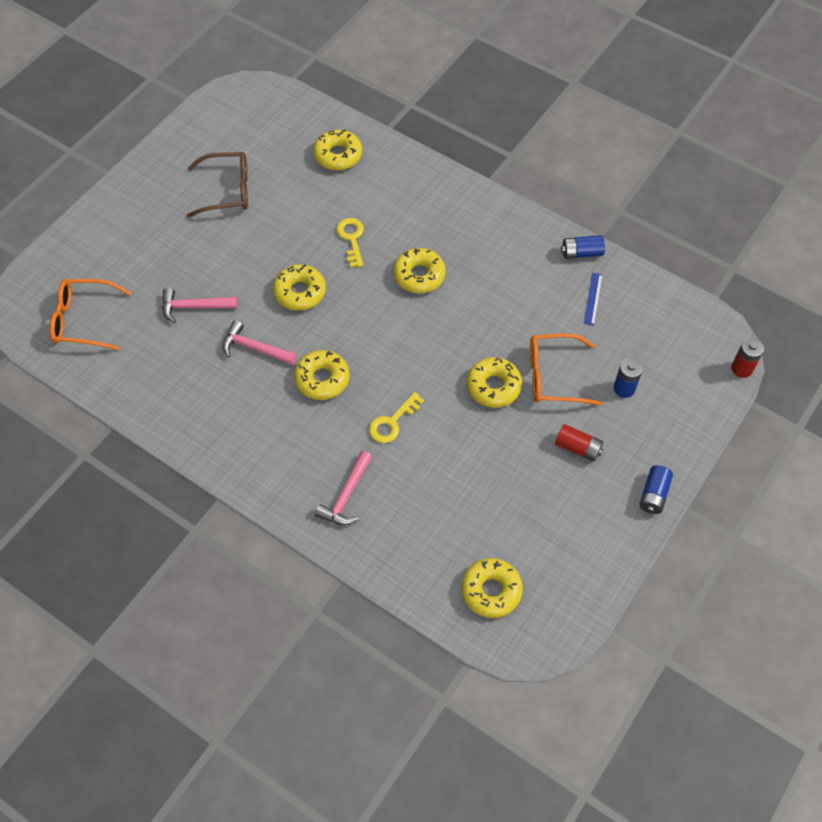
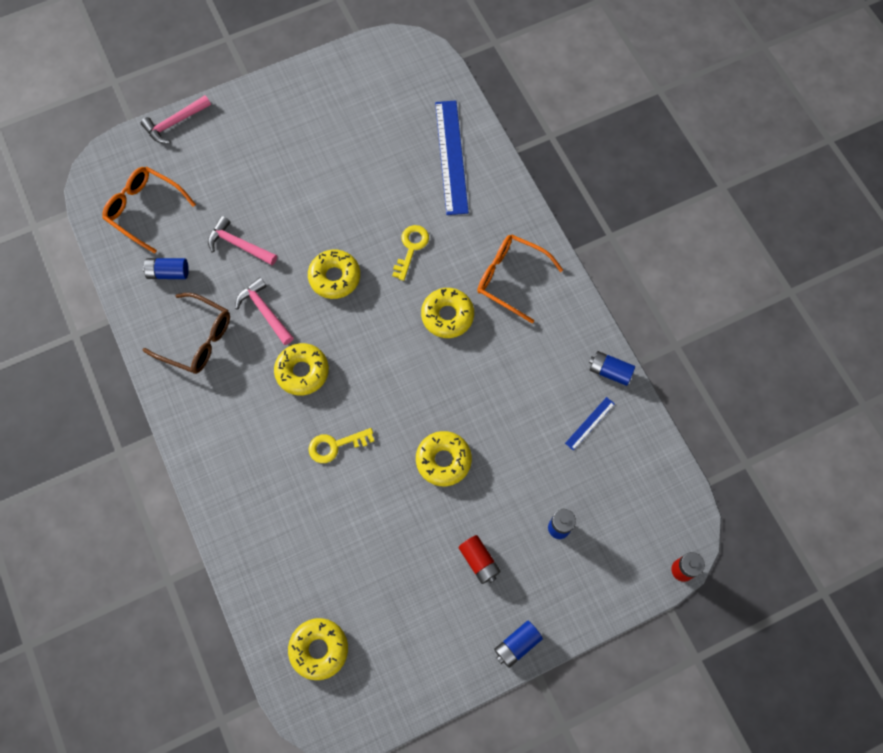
camera: 30 degrees right, 10 degrees up
(142, 360) = (168, 273): none -> blue battery
(227, 190) = (334, 144): brown glasses -> brown glasses (197, 339)
(338, 155) = (451, 157): yellow donut -> blue ruler
(346, 496) = (255, 492): pink hammer -> pink hammer (174, 123)
(553, 376) = (503, 480): orange glasses -> orange glasses (510, 278)

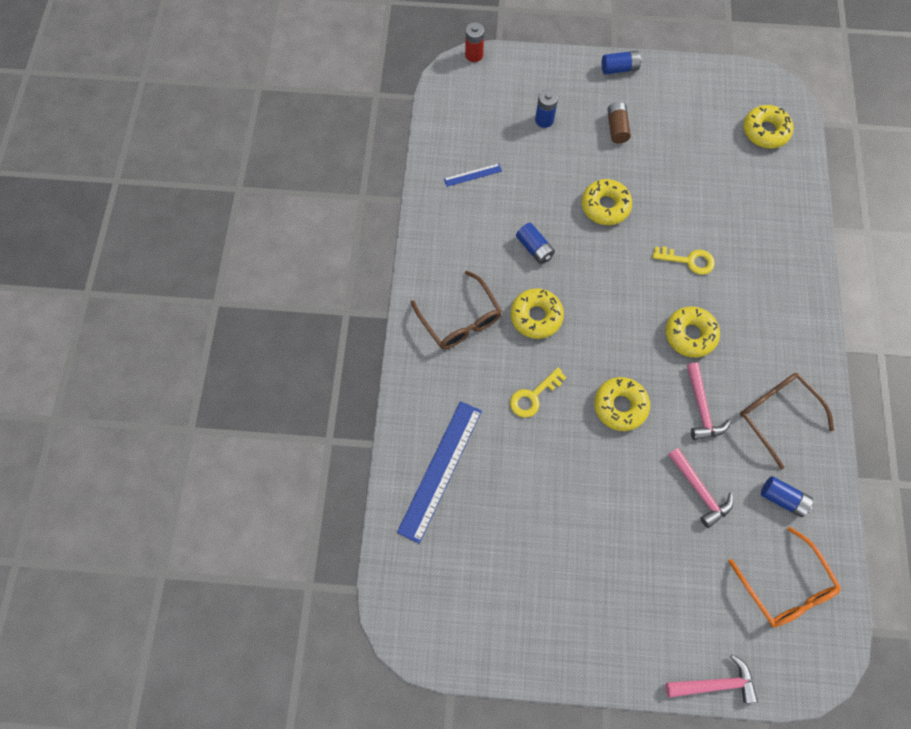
camera: 150 degrees left, 0 degrees up
(479, 561) = (617, 128): red battery -> brown battery
(510, 278) = (460, 319): orange glasses -> brown glasses
(609, 371) = (430, 203): blue battery -> blue battery (534, 248)

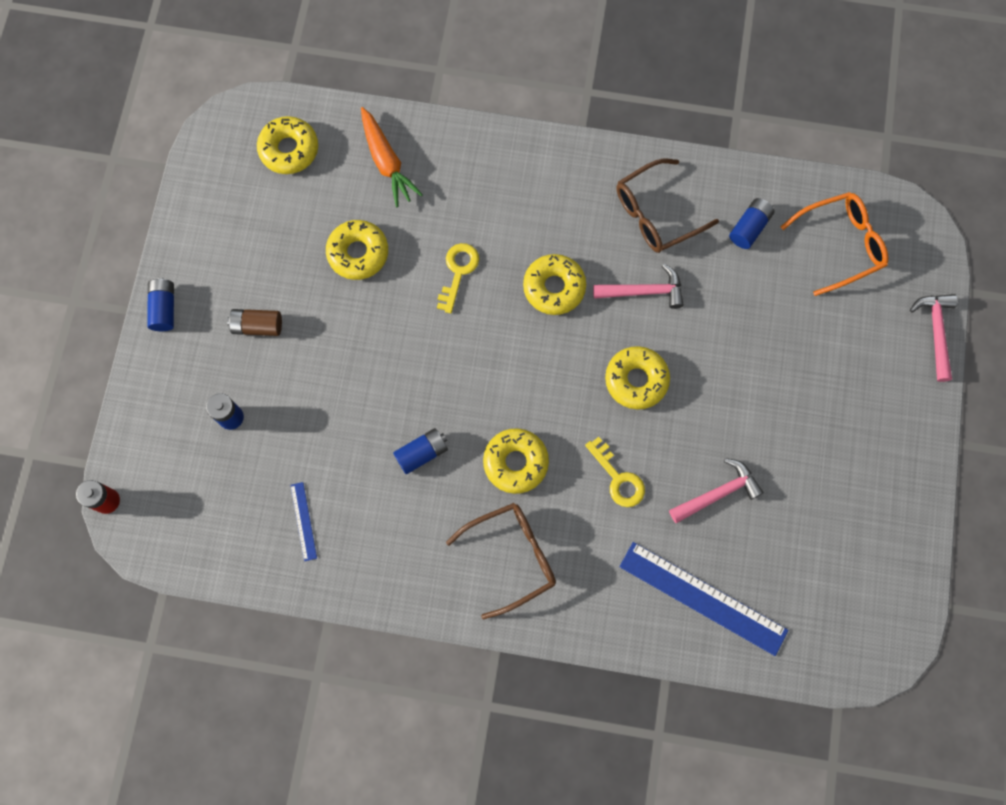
camera: 85 degrees left, 5 degrees up
(605, 206) = (371, 358): yellow donut -> yellow donut (358, 253)
(699, 490) = (738, 310): pink hammer -> pink hammer (718, 493)
(771, 200) = (387, 162): none -> orange carrot

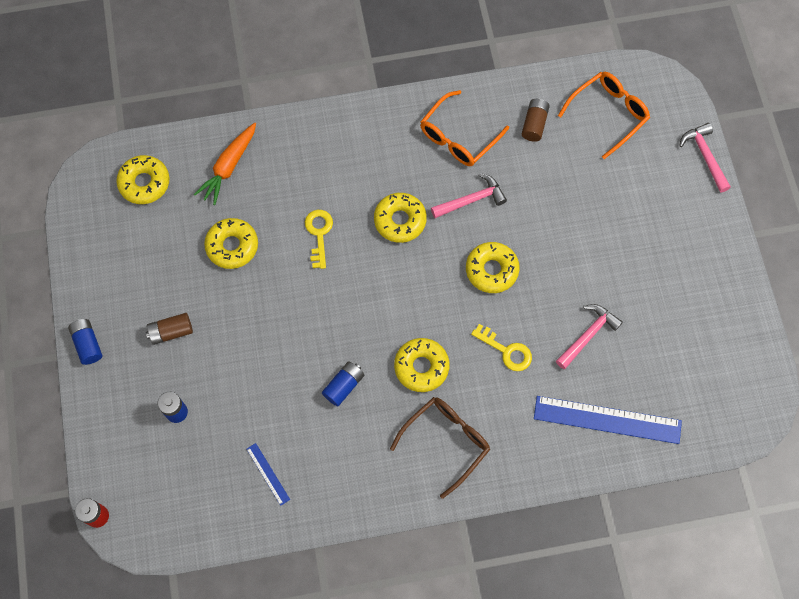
camera: 20 degrees left, 5 degrees down
(387, 162) = (229, 167): orange carrot -> orange carrot turned 75 degrees clockwise
(656, 214) = (458, 137): brown glasses -> orange glasses
(749, 228) = (534, 124): blue battery -> brown battery

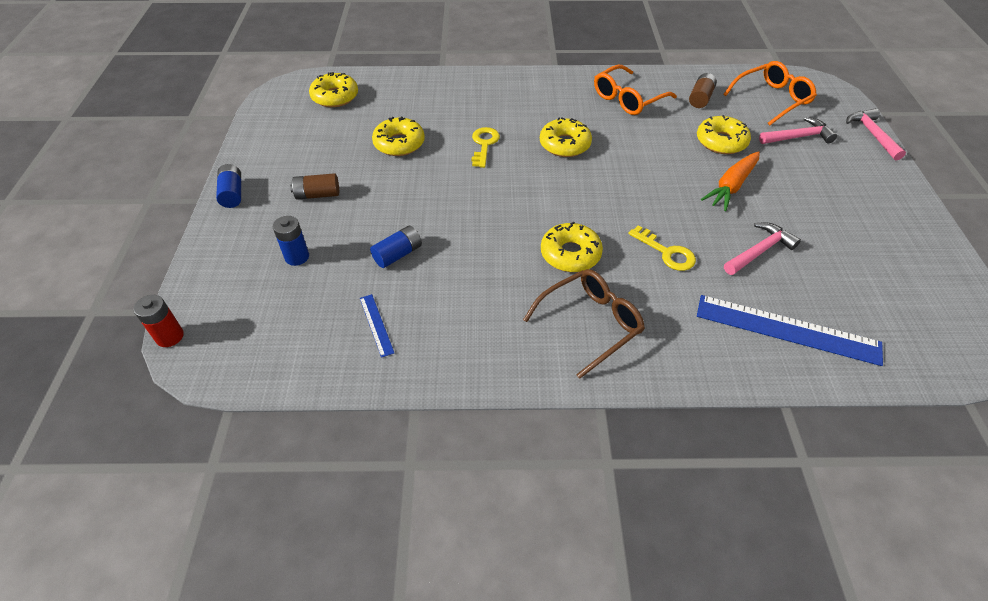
camera: 10 degrees right, 20 degrees down
(229, 167) = (413, 95): orange carrot -> orange carrot (731, 186)
(344, 386) = (482, 259): blue battery -> blue battery (398, 254)
(471, 200) = (637, 138): pink hammer -> pink hammer (798, 137)
(491, 270) = (654, 188): yellow donut -> yellow donut (721, 142)

